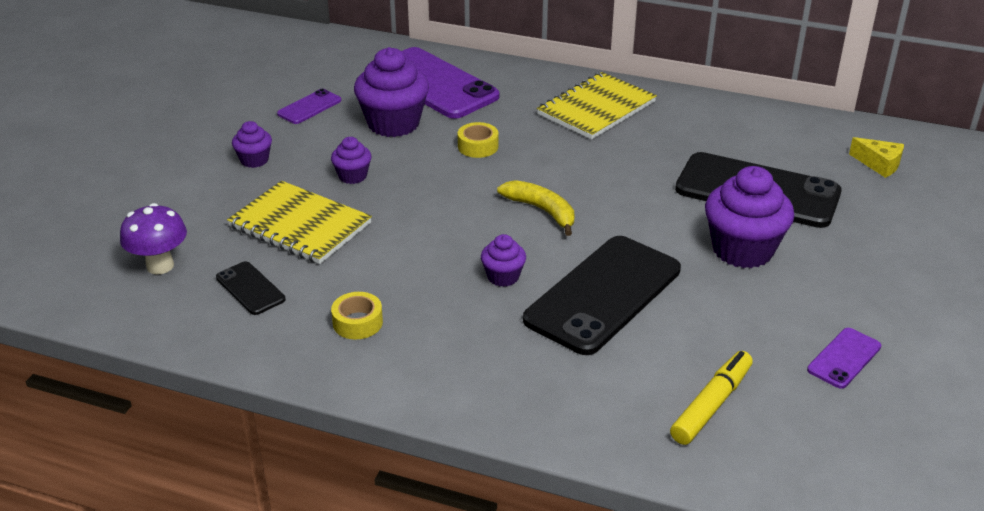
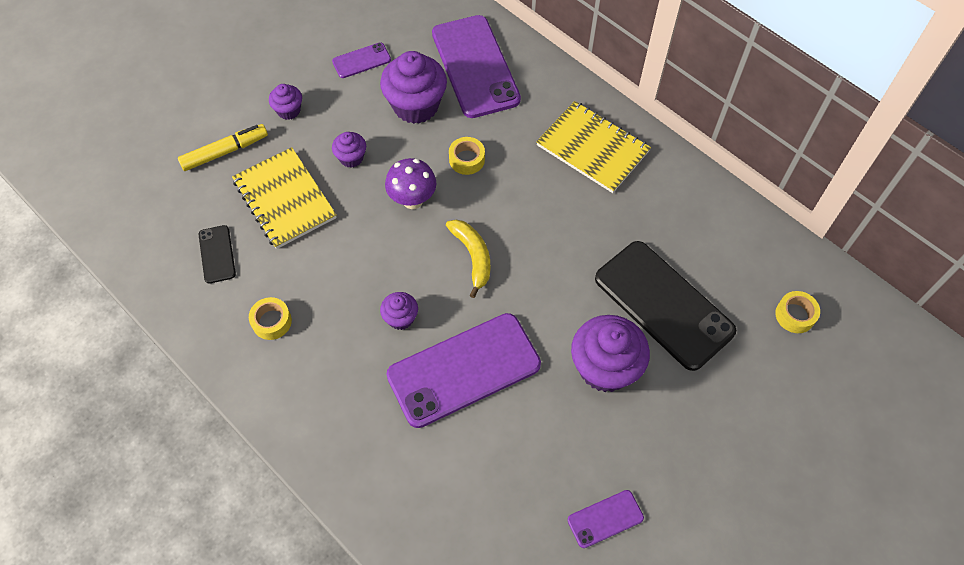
camera: 25 degrees right, 25 degrees up
(160, 266) = (168, 204): purple mushroom -> purple mushroom (412, 200)
(596, 108) = (592, 148): yellow notebook -> yellow notebook turned 60 degrees clockwise
(603, 295) = (464, 370): black phone -> purple phone
(711, 405) = (473, 518): yellow marker -> yellow marker (225, 152)
(879, 164) = (795, 315): yellow cheese -> yellow tape

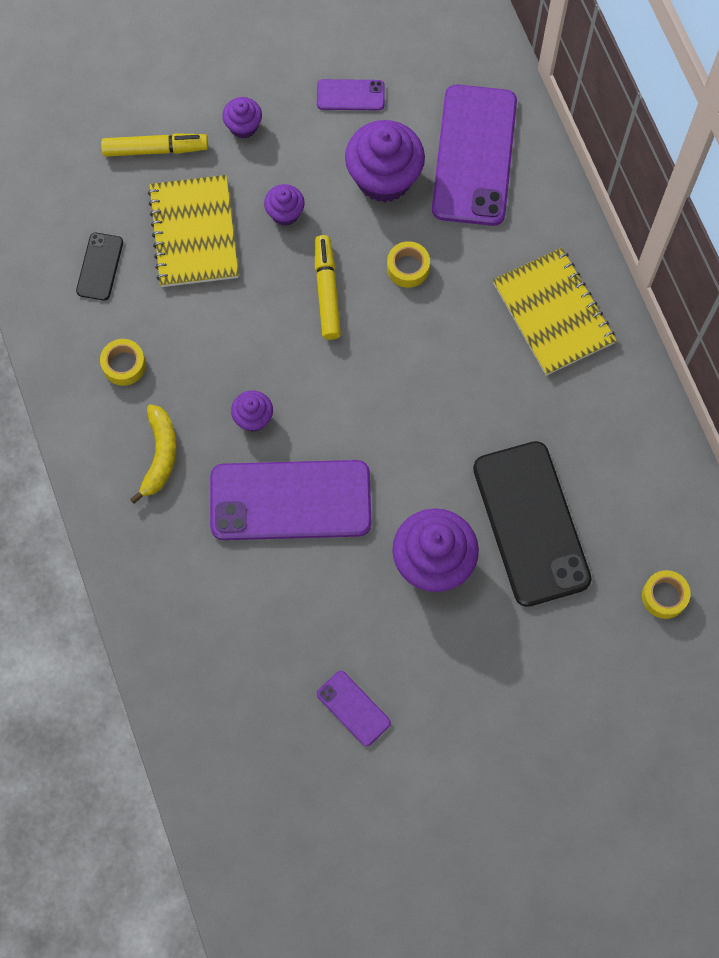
camera: 25 degrees right, 10 degrees up
(412, 200) = (327, 291): purple mushroom -> yellow marker
(473, 256) = (359, 383): yellow banana -> yellow banana (160, 455)
(605, 519) = (353, 708): purple phone -> purple phone turned 45 degrees clockwise

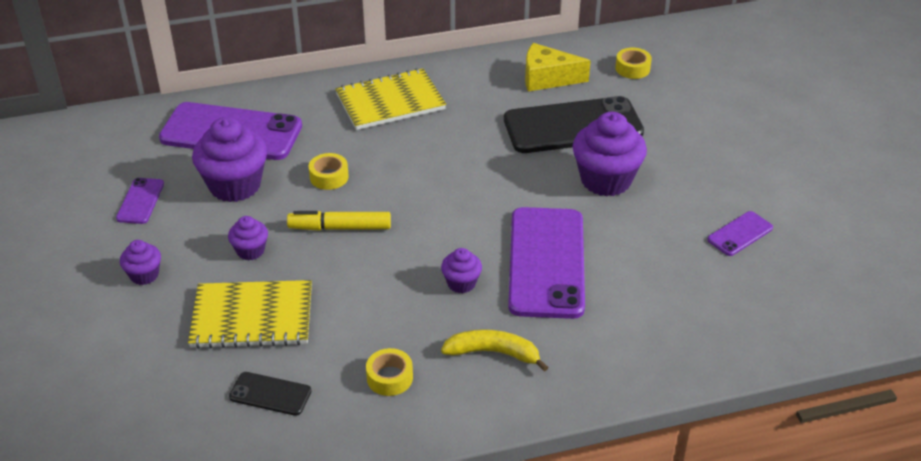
camera: 85 degrees left, 30 degrees down
(155, 149) = (145, 343): yellow marker -> none
(627, 491) = (547, 78): none -> yellow cheese

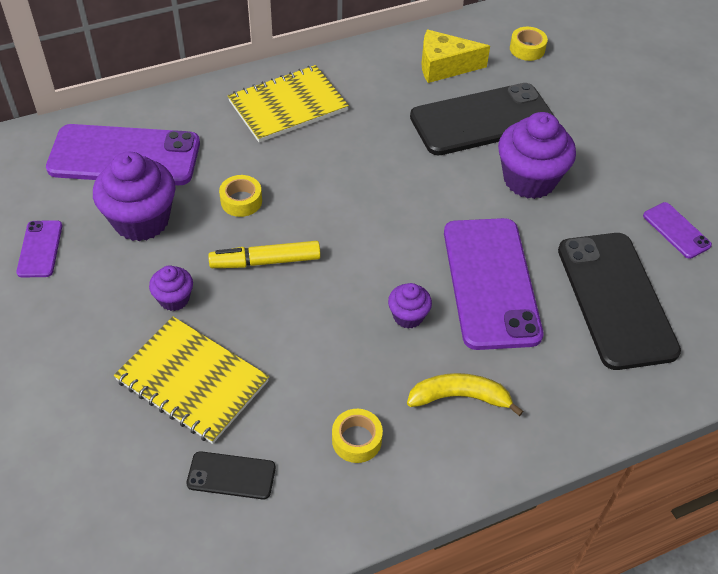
camera: 10 degrees left, 10 degrees up
(144, 275) = (62, 341): purple cupcake -> none
(252, 317) = (192, 381): yellow notebook -> yellow notebook turned 45 degrees clockwise
(664, 287) = (615, 299): none -> black phone
(740, 234) = (676, 230): purple phone -> purple phone turned 75 degrees counterclockwise

